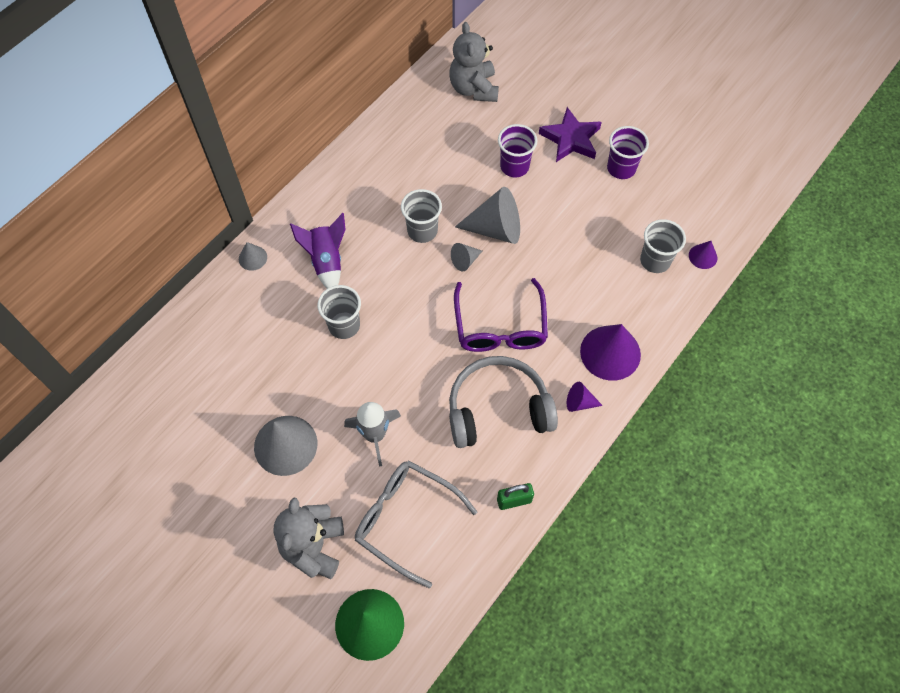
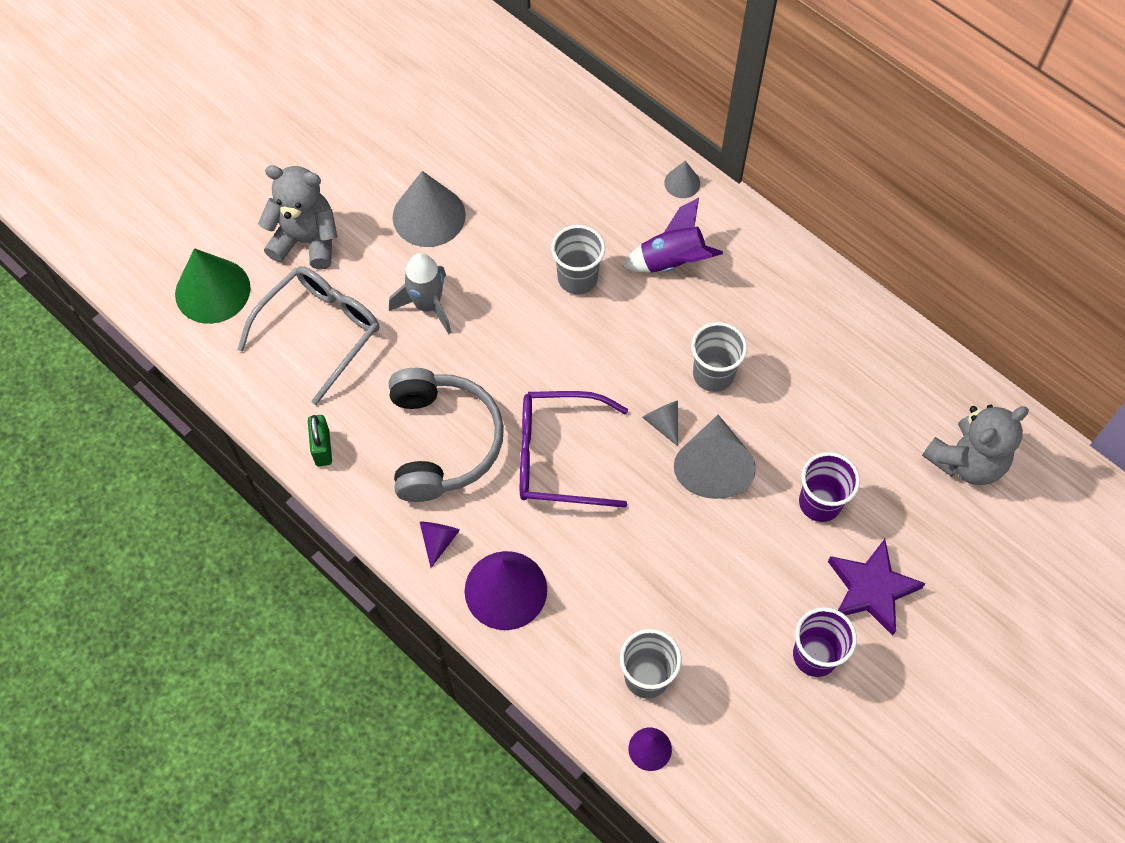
camera: 95 degrees right, 0 degrees up
(474, 89) = (966, 461): grey teddy bear -> grey teddy bear turned 150 degrees clockwise

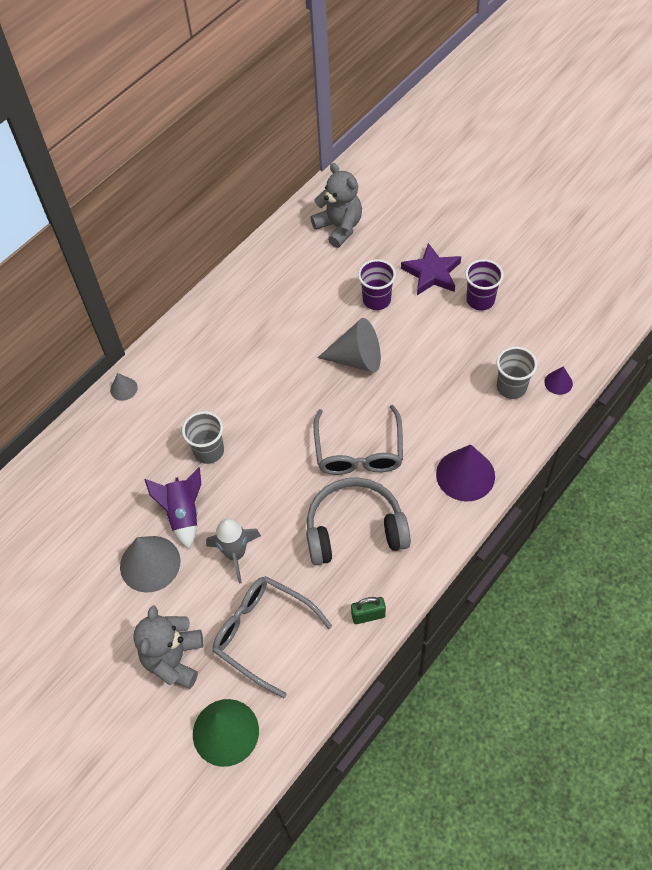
camera: 90 degrees left, 5 degrees down
(438, 540) = (434, 522): purple cone -> none
(557, 456) = (359, 451): purple glasses -> grey glasses
(663, 423) = (326, 389): grey cone -> none
(672, 262) = (193, 391): purple rocket -> purple rocket (183, 514)
(713, 374) = (286, 362): grey cup -> none

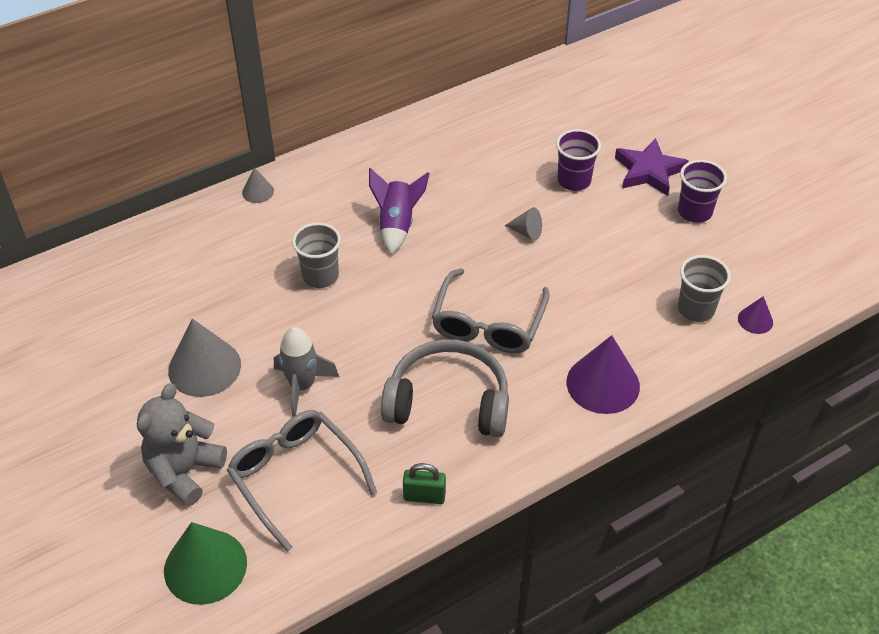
camera: 15 degrees right, 10 degrees down
(183, 514) = (263, 329): purple rocket -> purple rocket (397, 225)
(339, 227) = (562, 101): grey teddy bear -> none
(357, 359) = (526, 232): grey cone -> grey cone, size x0.50

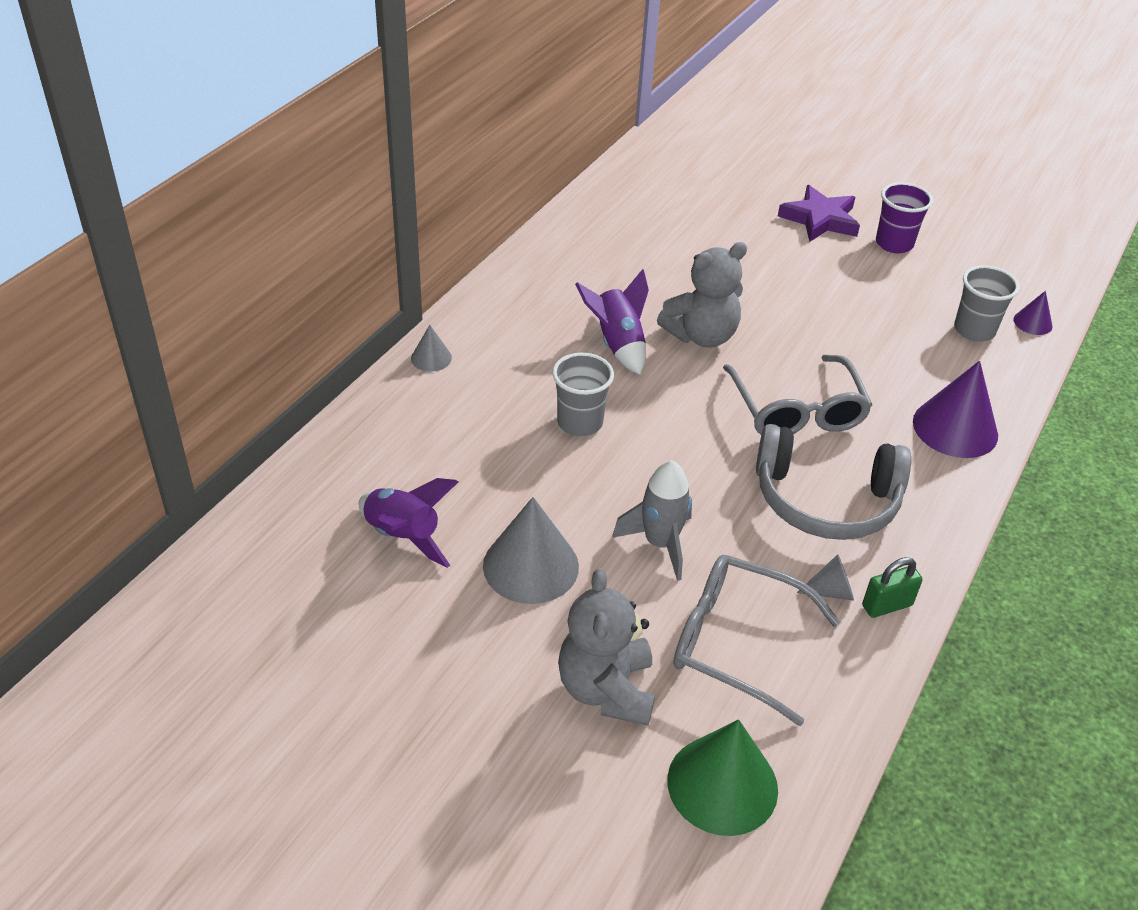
camera: 30 degrees left, 5 degrees down
(141, 315) = (403, 537): none -> purple rocket
(448, 401) = (825, 500): grey headphones -> grey headphones turned 150 degrees counterclockwise
(466, 239) = (701, 336): none -> grey teddy bear
(526, 232) = (755, 310): grey cone -> grey cone (831, 591)
(574, 181) = (758, 248): purple cup -> none

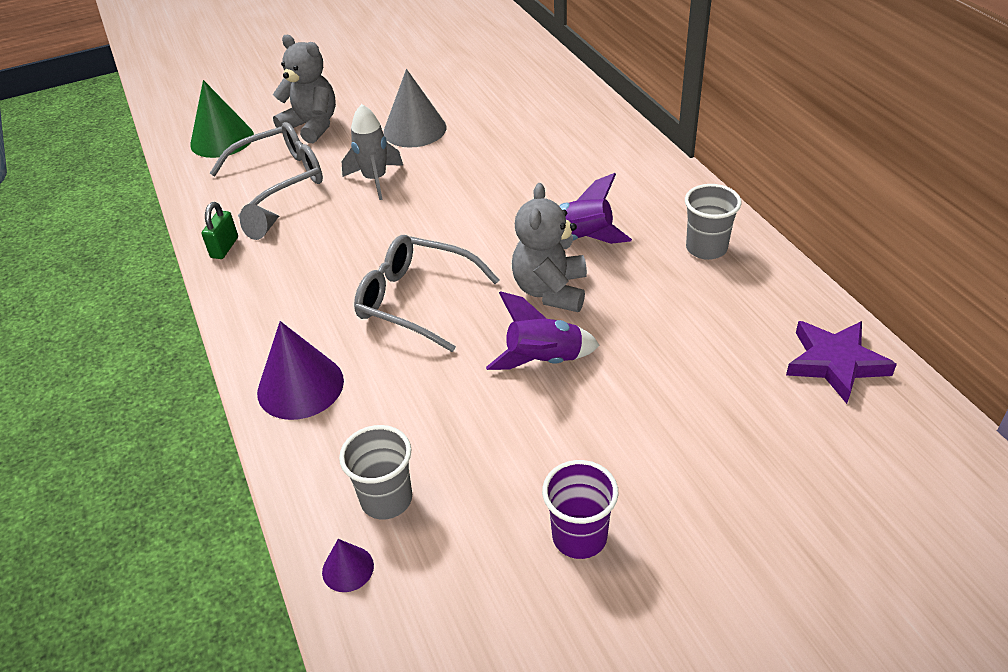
camera: 130 degrees right, 0 degrees up
(403, 537) = (483, 96): purple rocket -> purple rocket (543, 360)
(431, 358) = (639, 148): grey cone -> none
(580, 422) = (511, 188): grey cup -> grey cup (706, 248)
(820, 219) = (675, 493): purple star -> purple star (835, 363)
(825, 500) = (323, 267): grey headphones -> none

